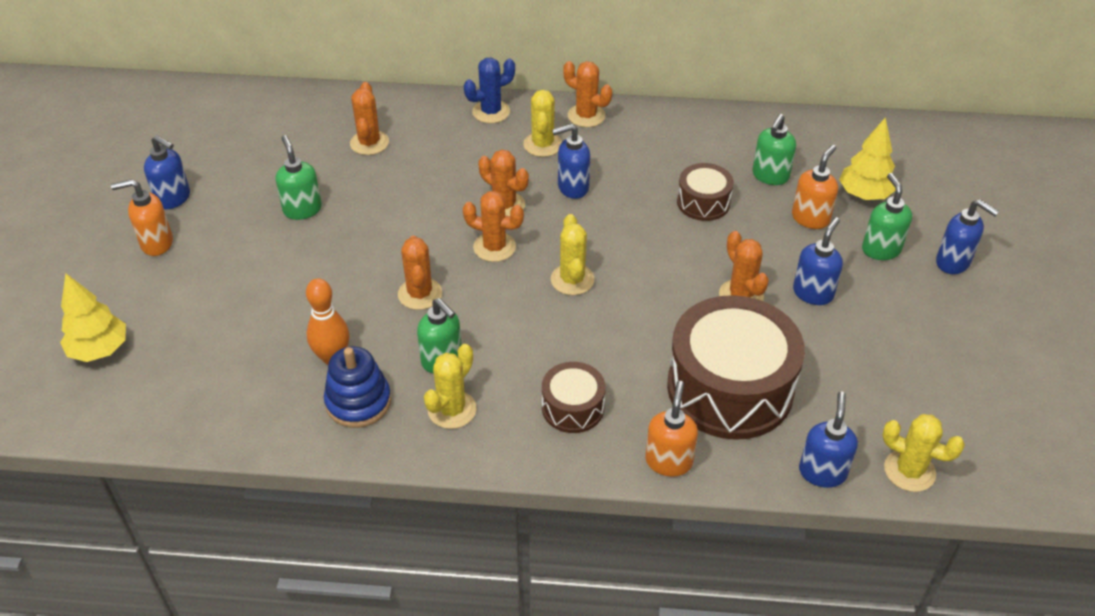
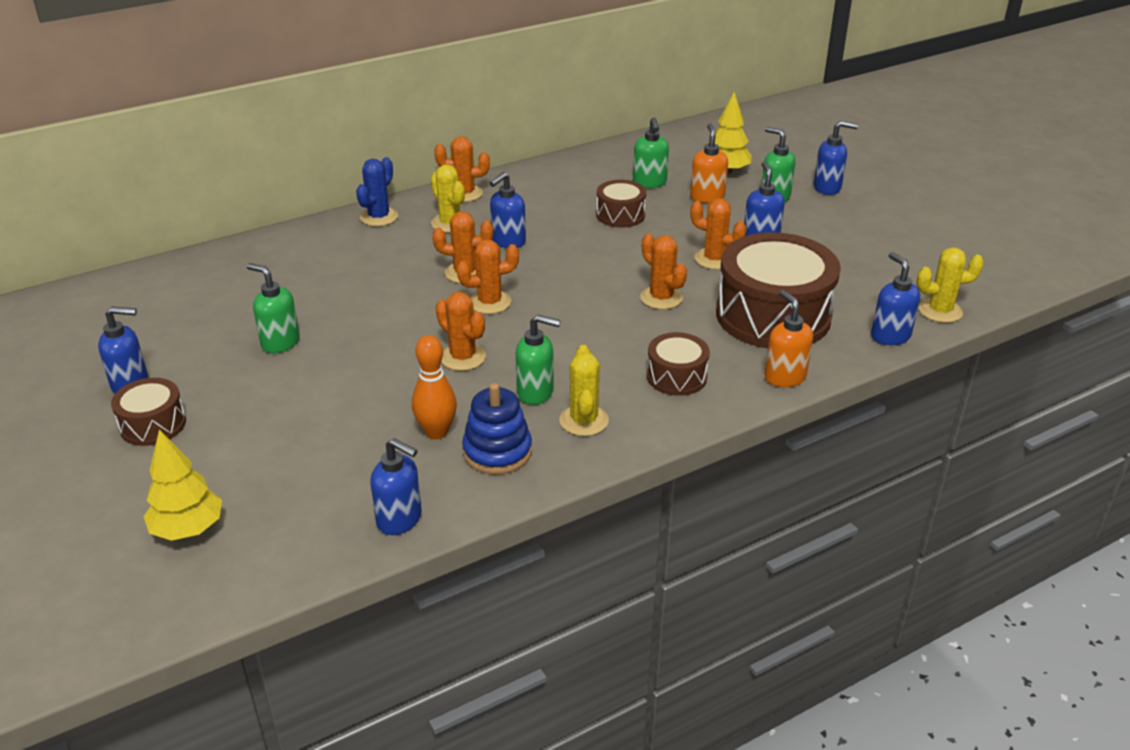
camera: 35 degrees left, 10 degrees down
(156, 243) = (153, 424): orange soap dispenser -> brown drum
(234, 424) = (400, 520): none -> blue soap dispenser
(369, 143) = (290, 274): orange cactus -> orange cactus (661, 298)
(572, 280) = (578, 298): yellow cactus -> none

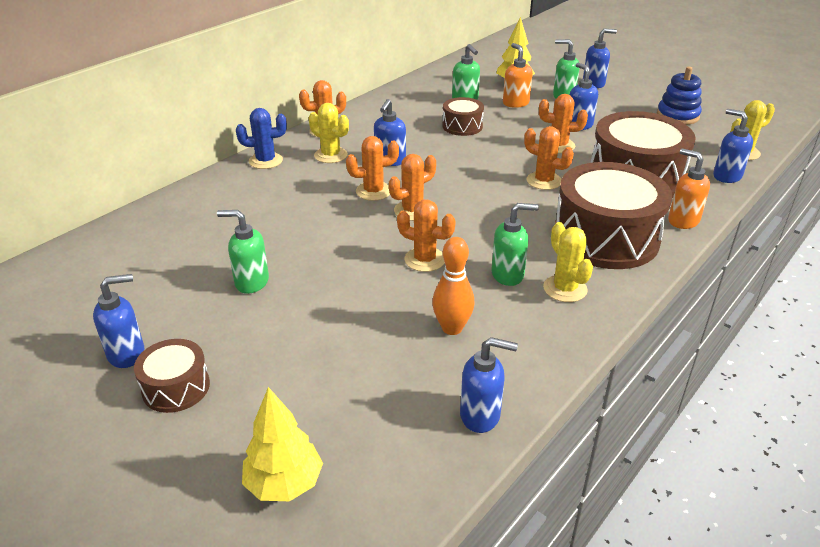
camera: 20 degrees left, 0 degrees up
(379, 217) = (265, 161): blue cactus -> blue cactus turned 75 degrees clockwise
(497, 452) = (516, 332): blue stacking toy -> blue stacking toy (677, 116)
(676, 376) = (605, 237): brown drum -> brown drum, size x2.03

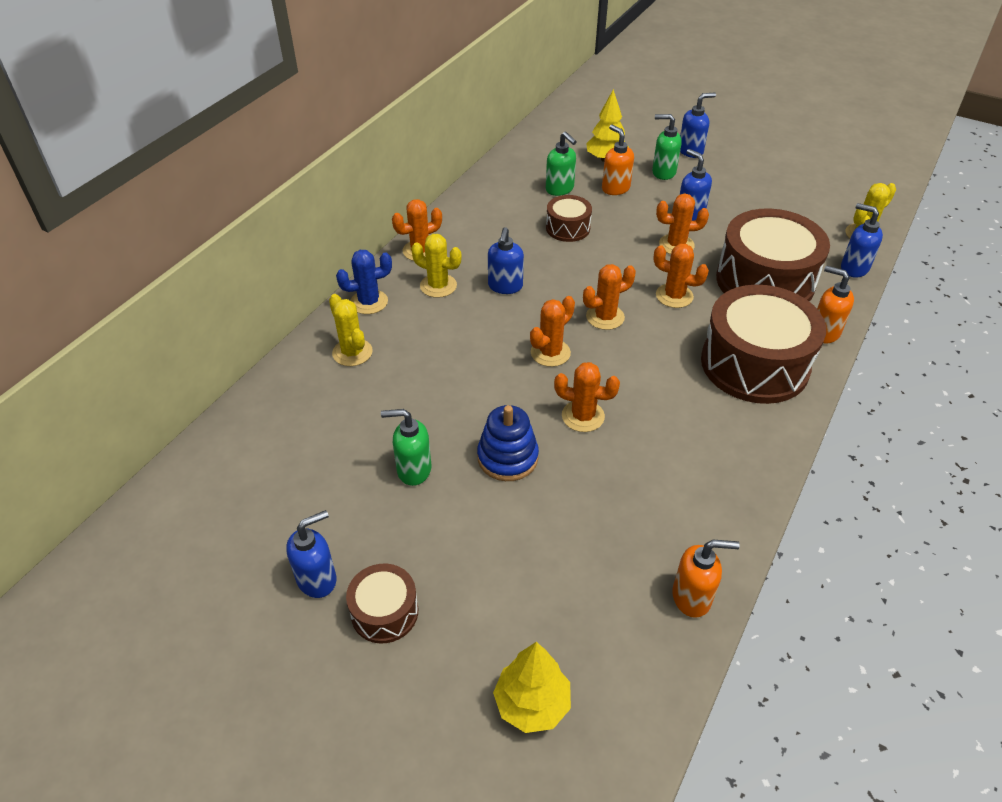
camera: 10 degrees left, 10 degrees up
(373, 191) = (501, 331): orange cactus -> orange cactus (605, 317)
(452, 328) = (635, 499): orange bowling pin -> none
(480, 415) = (692, 597): blue soap dispenser -> orange soap dispenser
(508, 275) = (671, 424): green soap dispenser -> none
(565, 289) = (731, 434): yellow cactus -> yellow cactus (352, 352)
(677, 116) = (788, 189): blue stacking toy -> blue stacking toy (507, 457)

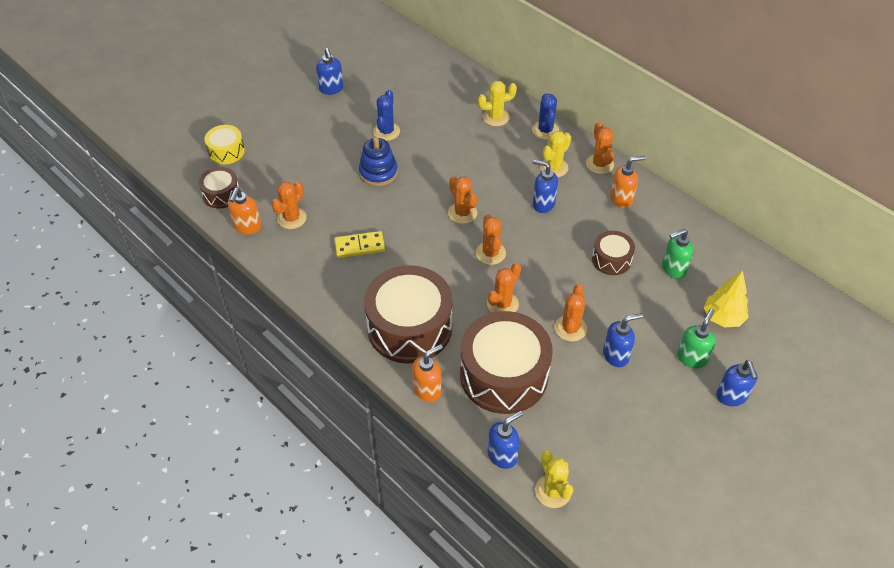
camera: 105 degrees right, 5 degrees up
(384, 612) = (301, 109): brown drum -> brown drum (221, 194)
(413, 470) = (386, 131): green soap dispenser -> blue cactus
(532, 704) = (226, 151): yellow tree -> yellow drum
(583, 416) = (397, 215): orange cactus -> orange cactus (291, 218)
(615, 188) = (668, 310): orange soap dispenser -> orange soap dispenser (621, 199)
(657, 443) = (359, 246): none -> yellow domino

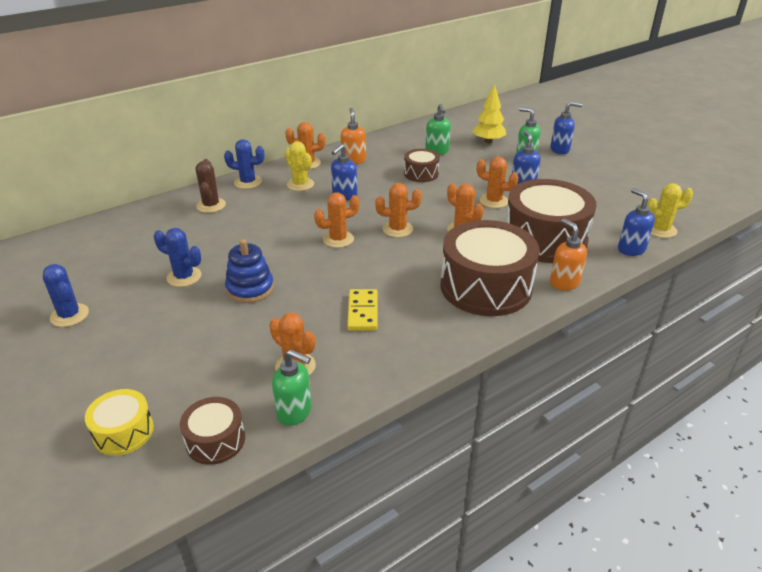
camera: 80 degrees left, 15 degrees down
(247, 227) = (295, 412): orange soap dispenser -> green soap dispenser
(331, 89) = (69, 315): blue soap dispenser -> blue cactus
(496, 117) = (211, 205): yellow cactus -> brown cactus

